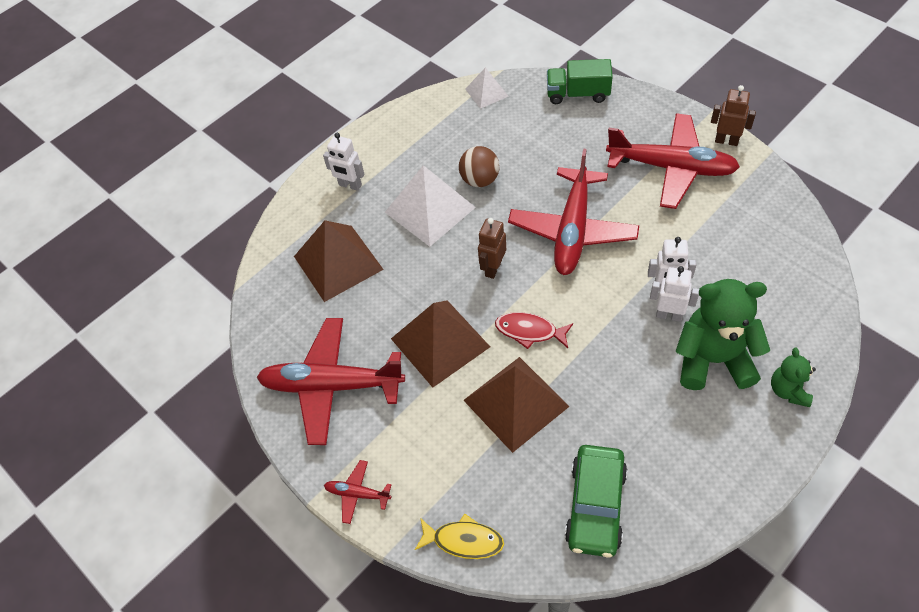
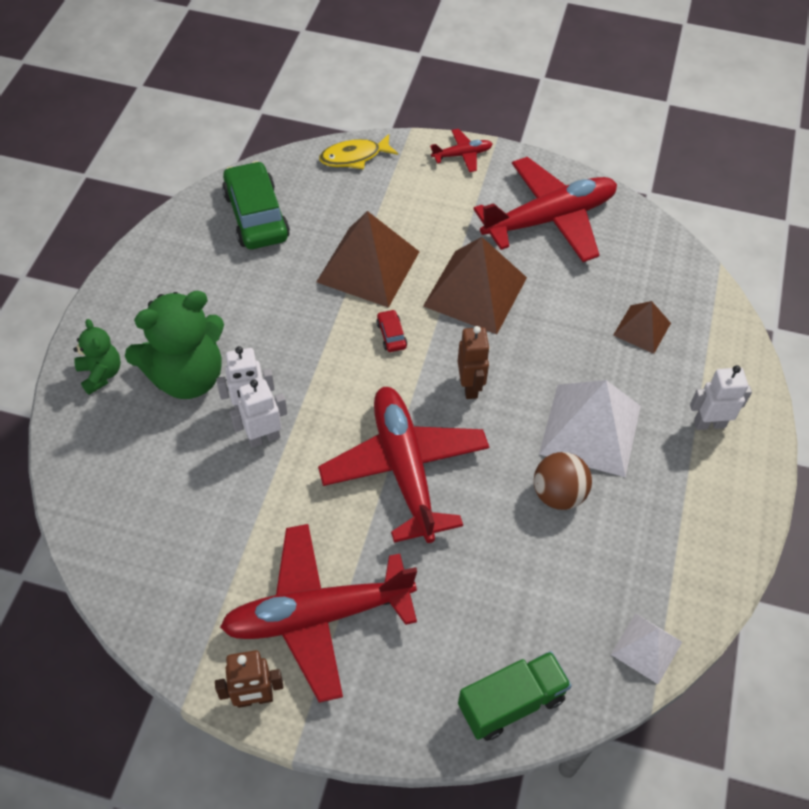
camera: 145 degrees right, 0 degrees up
(338, 262) = (642, 329): brown pyramid -> brown pyramid, size x0.54
(529, 331) = (391, 335): red fish -> red car

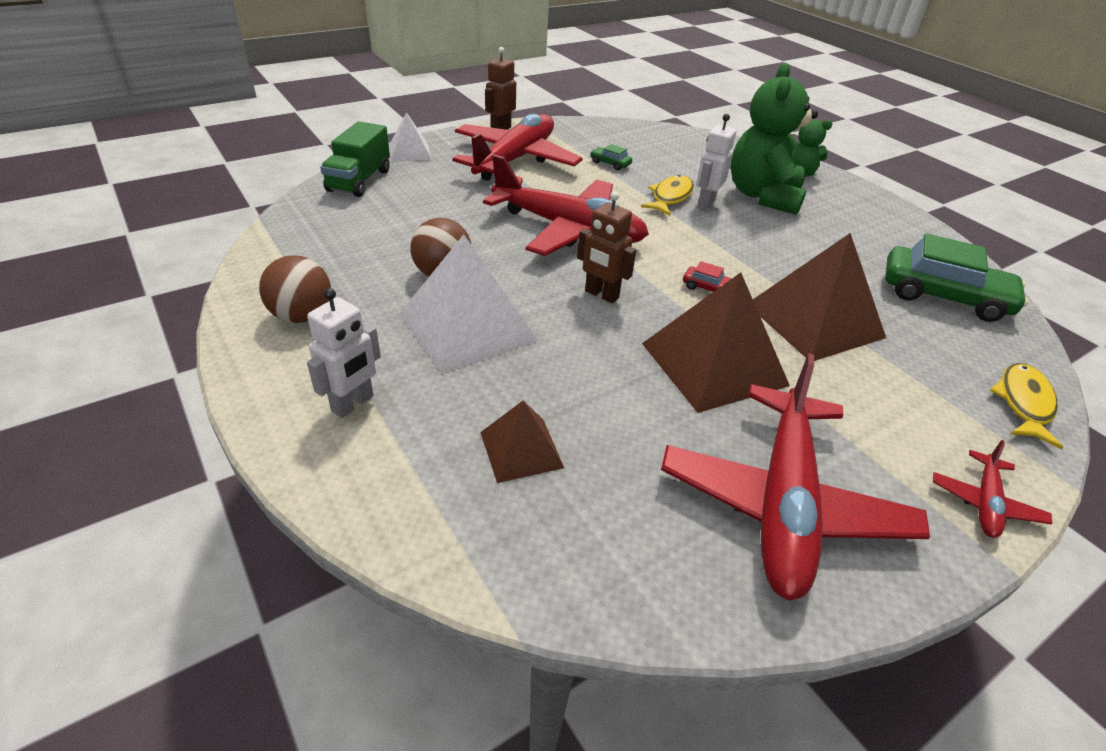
camera: 130 degrees right, 15 degrees down
(237, 530) = (610, 163): none -> green car
(264, 438) = (670, 197): white robot -> yellow fish
(646, 648) = (286, 236): white pyramid -> white pyramid (410, 152)
(693, 526) = (302, 316): none -> brown ball

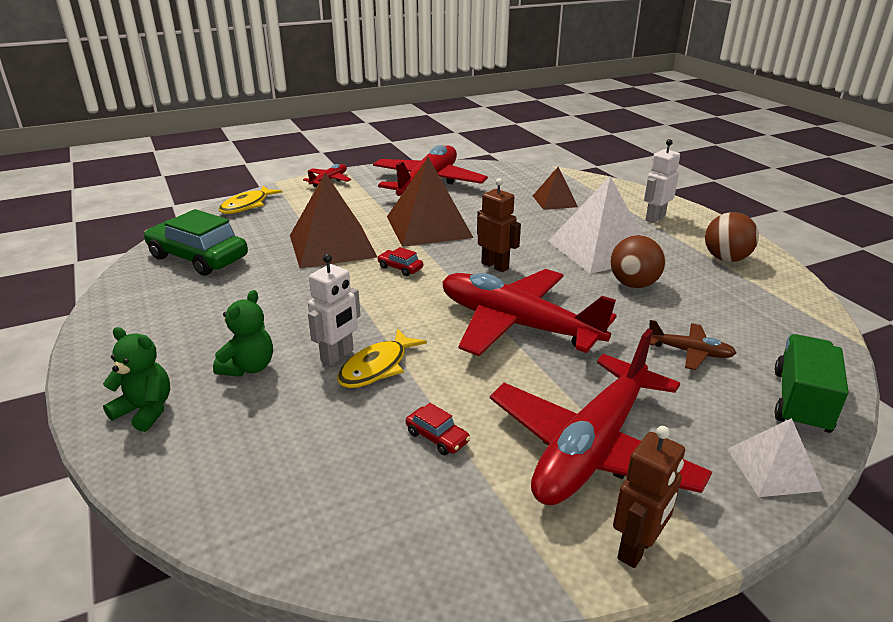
camera: 170 degrees left, 10 degrees down
(421, 210) = (690, 352): none -> brown plane
(610, 163) = (437, 437): green car -> red car
(763, 196) = (249, 367): green teddy bear -> green teddy bear, size x0.52

